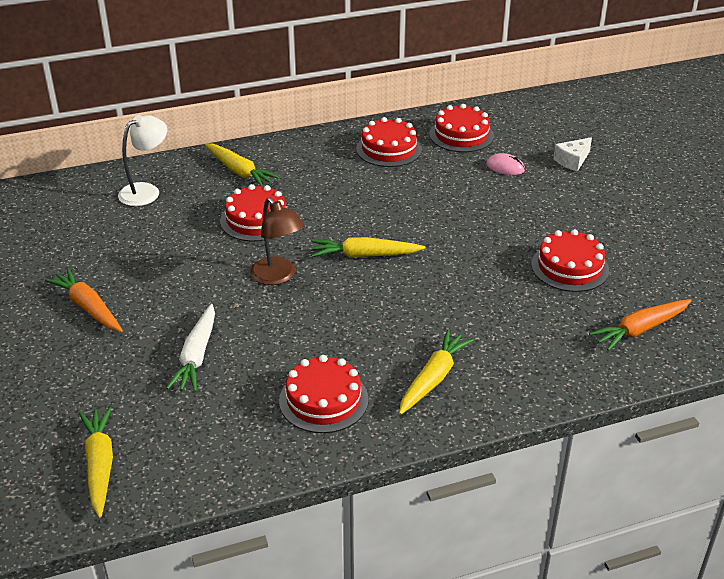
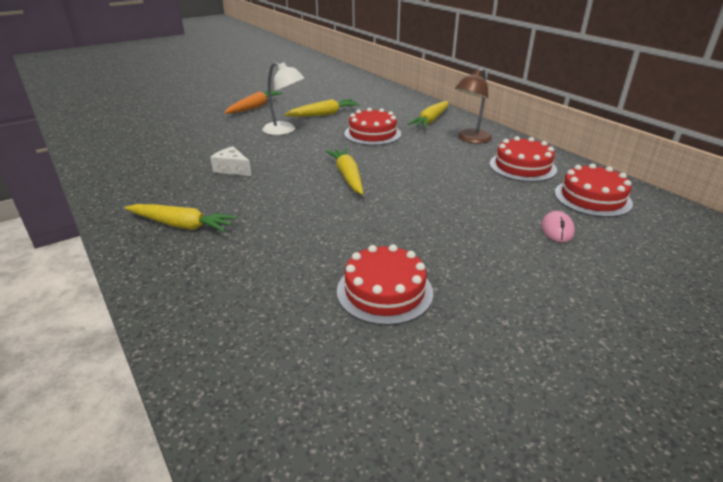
camera: 75 degrees right, 5 degrees down
(100, 465) = (111, 132): yellow carrot -> yellow carrot (323, 114)
(146, 191) = (383, 101): white lamp -> white lamp (284, 130)
(196, 356) = (210, 139): white carrot -> none
(278, 277) = (304, 150): brown lamp -> brown lamp (470, 139)
(323, 400) = (159, 184): red cake -> none
(572, 161) = (626, 277): white cheese -> white cheese (232, 169)
(640, 329) = (273, 361): orange carrot -> none

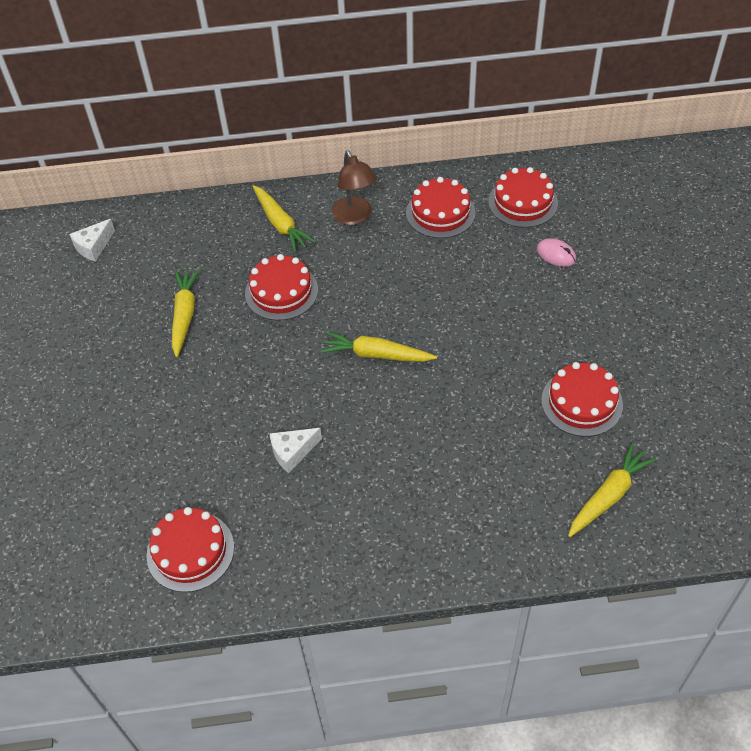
camera: 60 degrees left, 20 degrees up
(133, 158) = (190, 551): none -> red cake
(182, 225) = (400, 523): yellow carrot -> yellow carrot (608, 495)
(254, 107) = (98, 381): orange carrot -> none
(284, 130) = (210, 371): white lamp -> none
(351, 85) = (94, 246): none -> white cheese

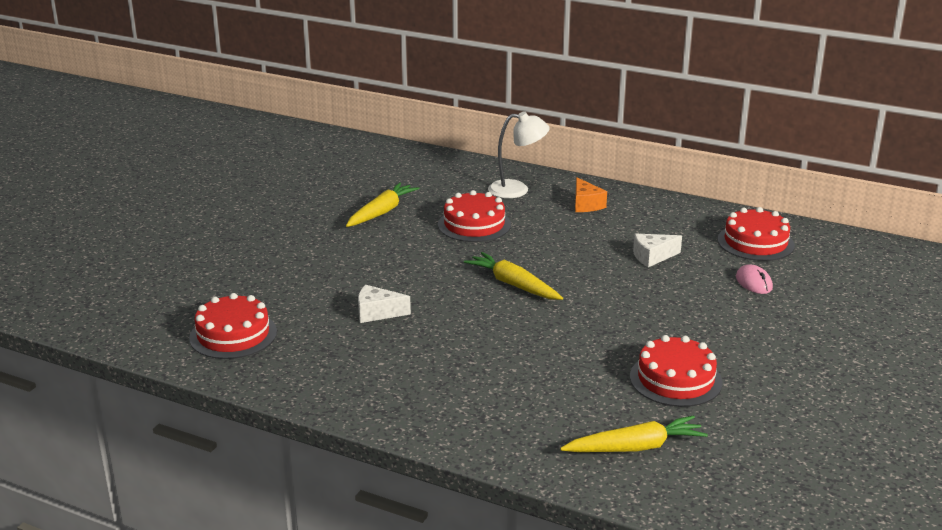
camera: 30 degrees right, 25 degrees down
(94, 246) = (356, 157): white cheese -> white cheese (652, 257)
(280, 224) = (517, 189): yellow carrot -> white lamp
(355, 217) = (586, 204): brown lamp -> orange cheese
(440, 212) = (667, 225): red cake -> none

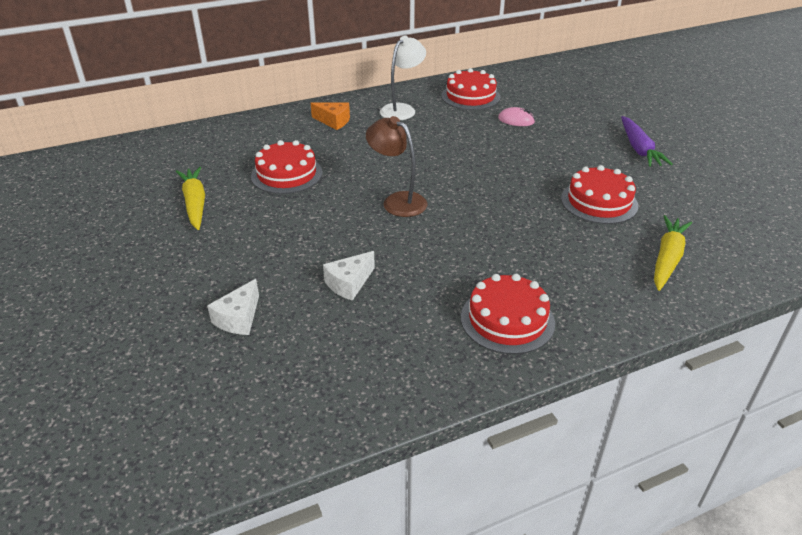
camera: 50 degrees left, 10 degrees up
(233, 335) = (269, 389): red cake -> red cake (507, 320)
(513, 284) = (397, 201): yellow carrot -> brown lamp
(517, 189) = (267, 134): white lamp -> white lamp (402, 109)
(652, 257) = (438, 134): white cheese -> white cheese (239, 318)
(825, 369) = (639, 149): none -> purple carrot

